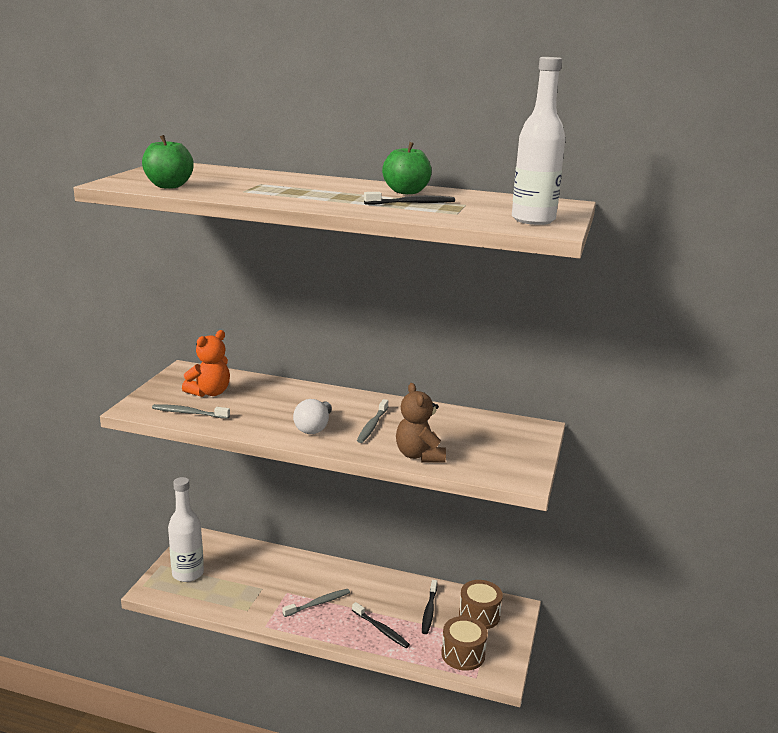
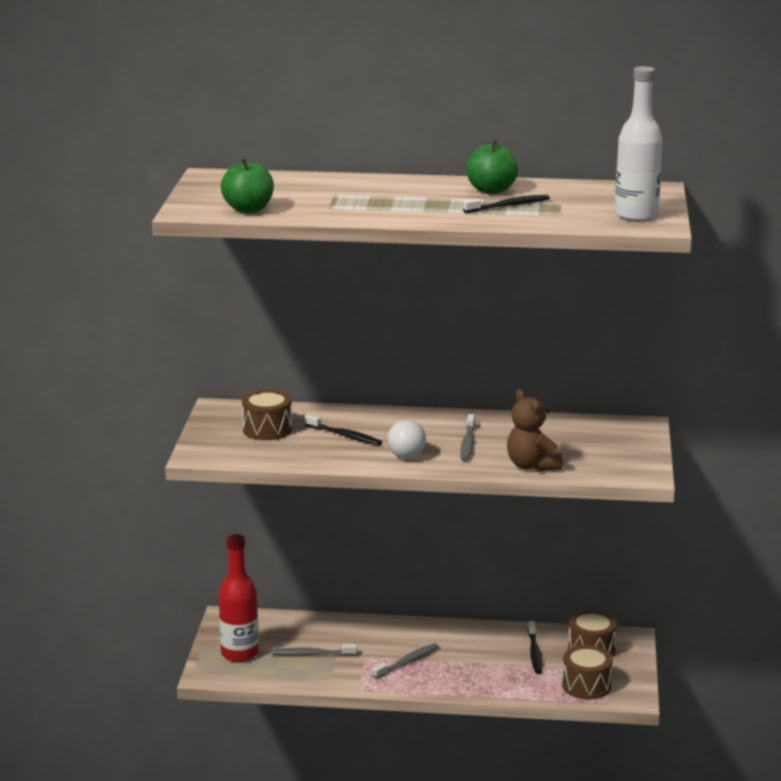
camera: 10 degrees left, 0 degrees up
(188, 573) = (239, 653): white bottle -> red bottle
(189, 413) = (262, 453): grey toothbrush -> grey toothbrush (312, 654)
(209, 393) = (267, 429): orange teddy bear -> brown drum
(381, 629) = (489, 676): black toothbrush -> black toothbrush (344, 435)

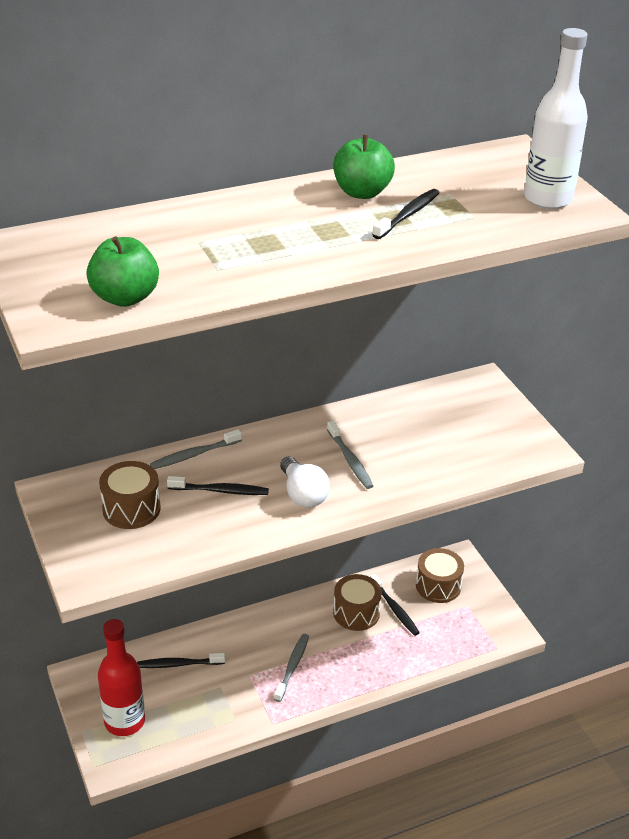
camera: 30 degrees left, 15 degrees up
(312, 654) = (197, 693): grey toothbrush -> grey toothbrush (194, 455)
(313, 633) = (179, 664): none -> black toothbrush
(532, 466) = (436, 473): brown teddy bear -> none
(586, 686) = (465, 633): brown drum -> brown drum (356, 613)

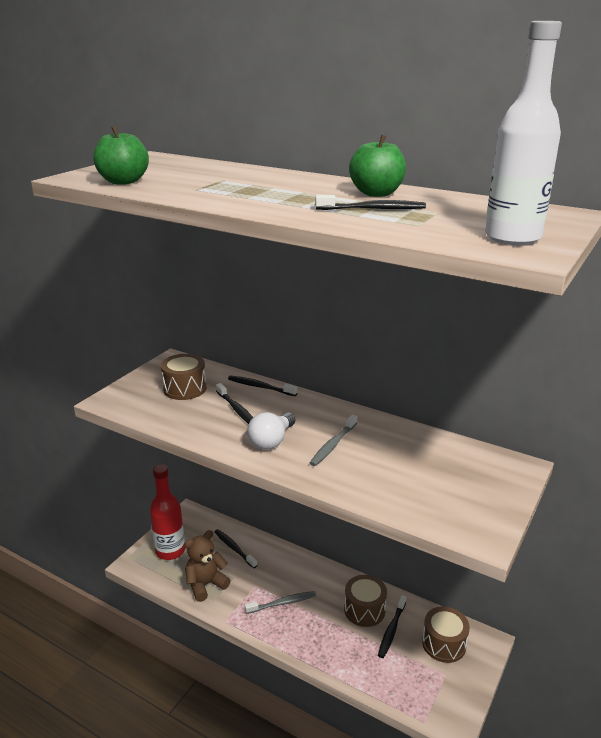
camera: 55 degrees right, 10 degrees down
(194, 455) = (260, 387): grey toothbrush -> black toothbrush
(208, 714) = (206, 584): none -> brown teddy bear

